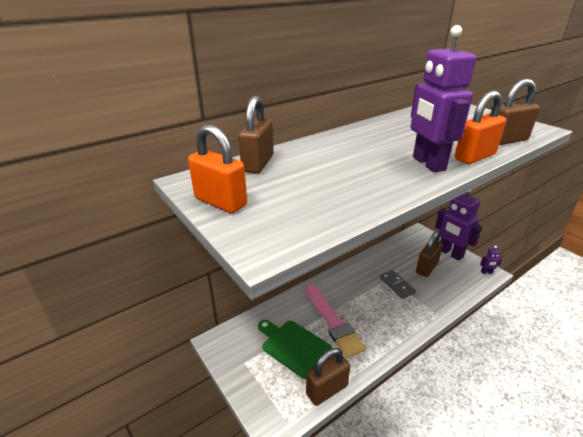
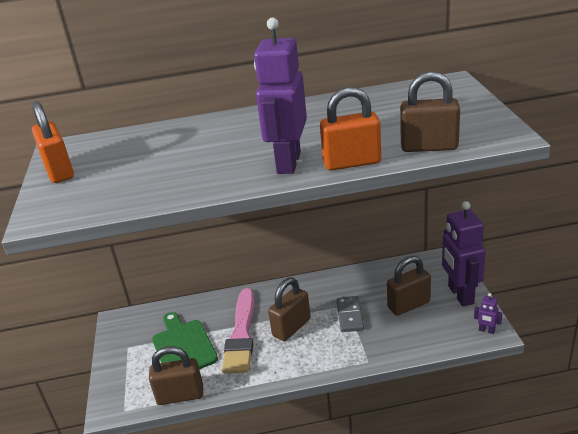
camera: 30 degrees right, 0 degrees up
(258, 164) = (133, 138): brown padlock -> brown padlock (291, 327)

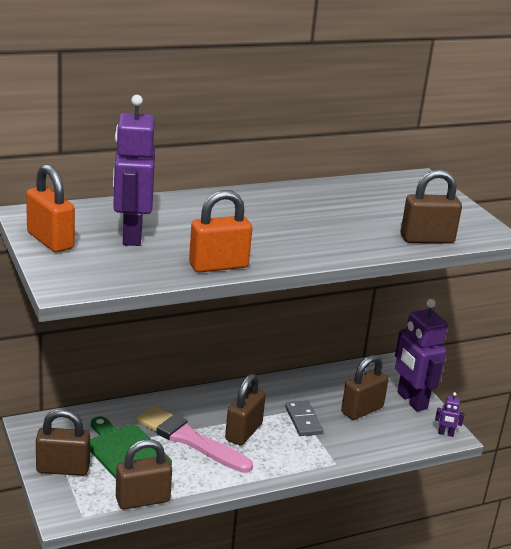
camera: 20 degrees left, 5 degrees down
(126, 362) = (63, 469): none -> brown padlock
(241, 334) = (189, 439): pink brush -> pink brush turned 135 degrees clockwise
(288, 163) = (299, 246): purple robot -> purple robot (131, 236)
(352, 162) = (361, 249): orange padlock -> orange padlock (218, 266)

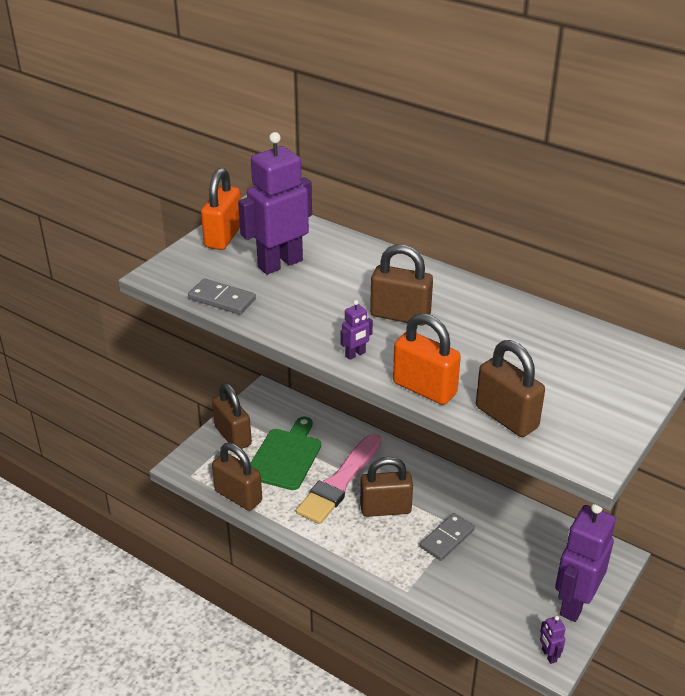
camera: 60 degrees right, 10 degrees up
(147, 275) = (222, 299): none -> grey domino
(189, 439) = (339, 482): pink brush -> pink brush turned 150 degrees counterclockwise
(218, 266) = (281, 324): orange padlock -> orange padlock (424, 388)
(296, 256) = (355, 354): none -> purple robot
(362, 410) = (512, 572): brown padlock -> brown padlock (400, 315)

